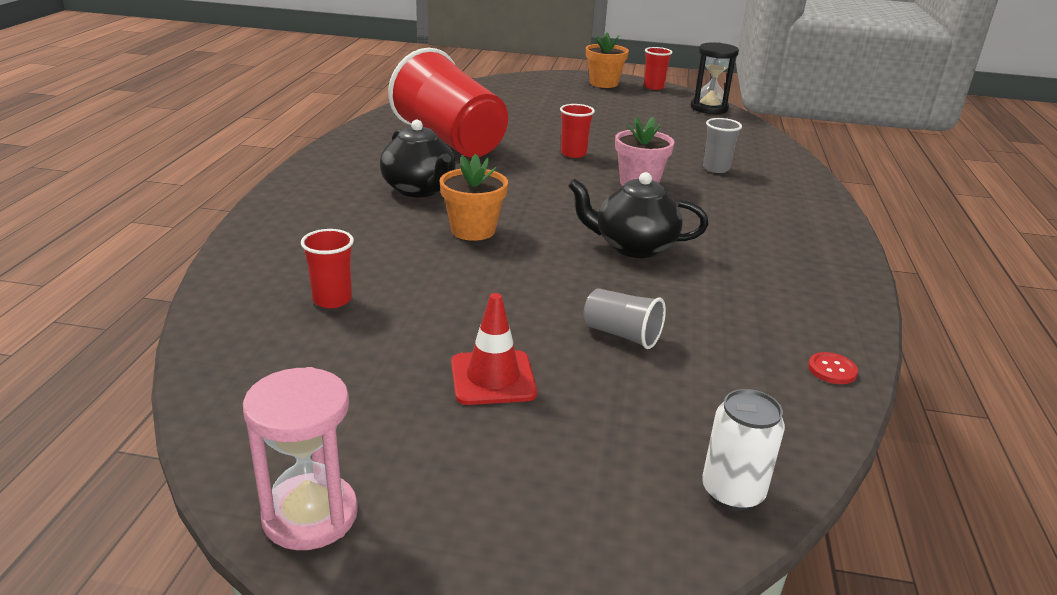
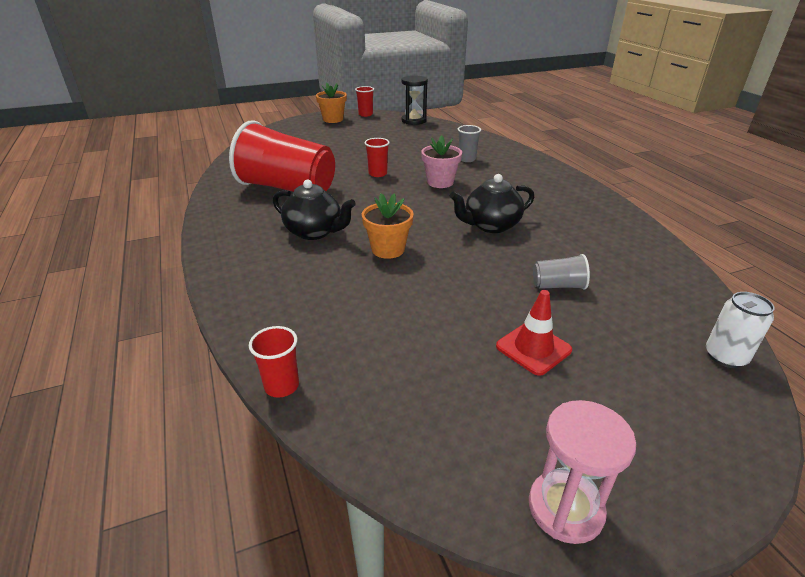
camera: 30 degrees left, 5 degrees up
(332, 299) = (366, 339): red cup -> red cup (282, 386)
(832, 370) = (670, 262): red button -> none

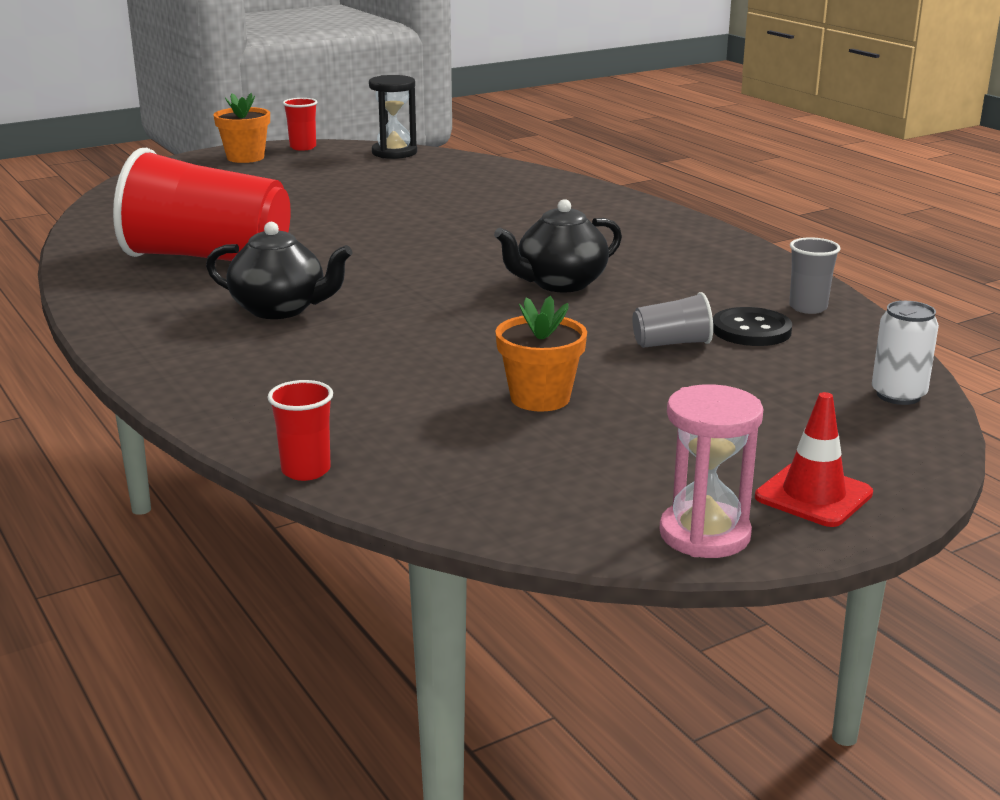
camera: 10 degrees left, 10 degrees down
(377, 174) = (356, 230): red cup -> none
(388, 249) = (407, 322): orange flower pot -> orange flower pot (540, 398)
(440, 182) = (465, 235): pink flower pot -> none
(467, 159) = (502, 202): grey cup -> grey cup (808, 307)
(533, 348) = (646, 407): red traffic cone -> red traffic cone (813, 495)
(614, 278) = (751, 330): none -> black button

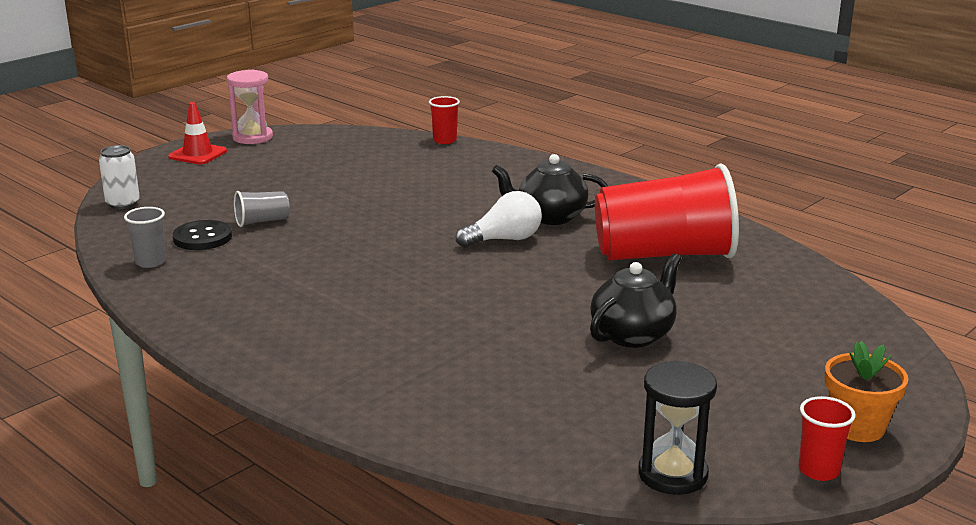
camera: 165 degrees right, 0 degrees up
(366, 289) = (504, 240): none -> white light bulb
(540, 398) = (342, 181): orange flower pot -> none
(560, 284) = (353, 262): black teapot -> black teapot (633, 335)

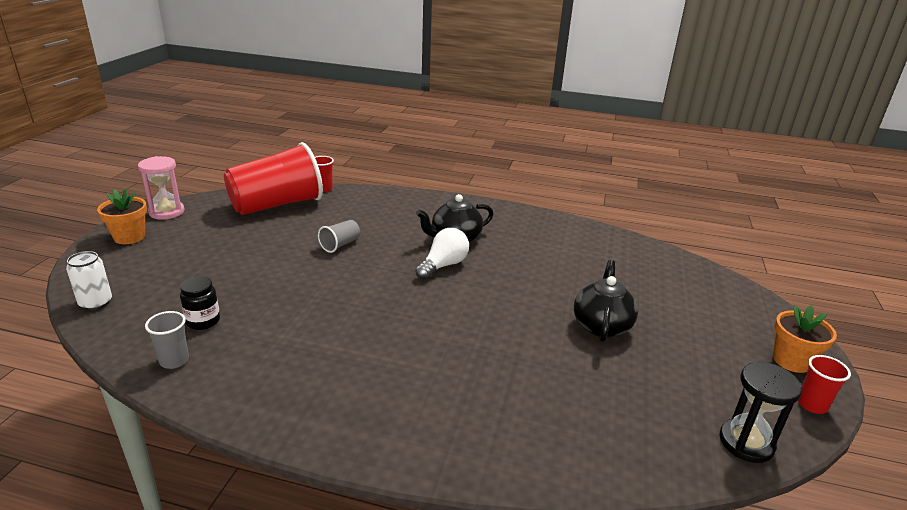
camera: 30 degrees left, 5 degrees up
(198, 154) = (129, 237): red traffic cone -> orange flower pot
(202, 237) = (203, 321): black button -> black jar
(262, 221) = (243, 292): grey cup -> grey cup (340, 245)
(664, 255) = (553, 253): red cup -> red cup (277, 205)

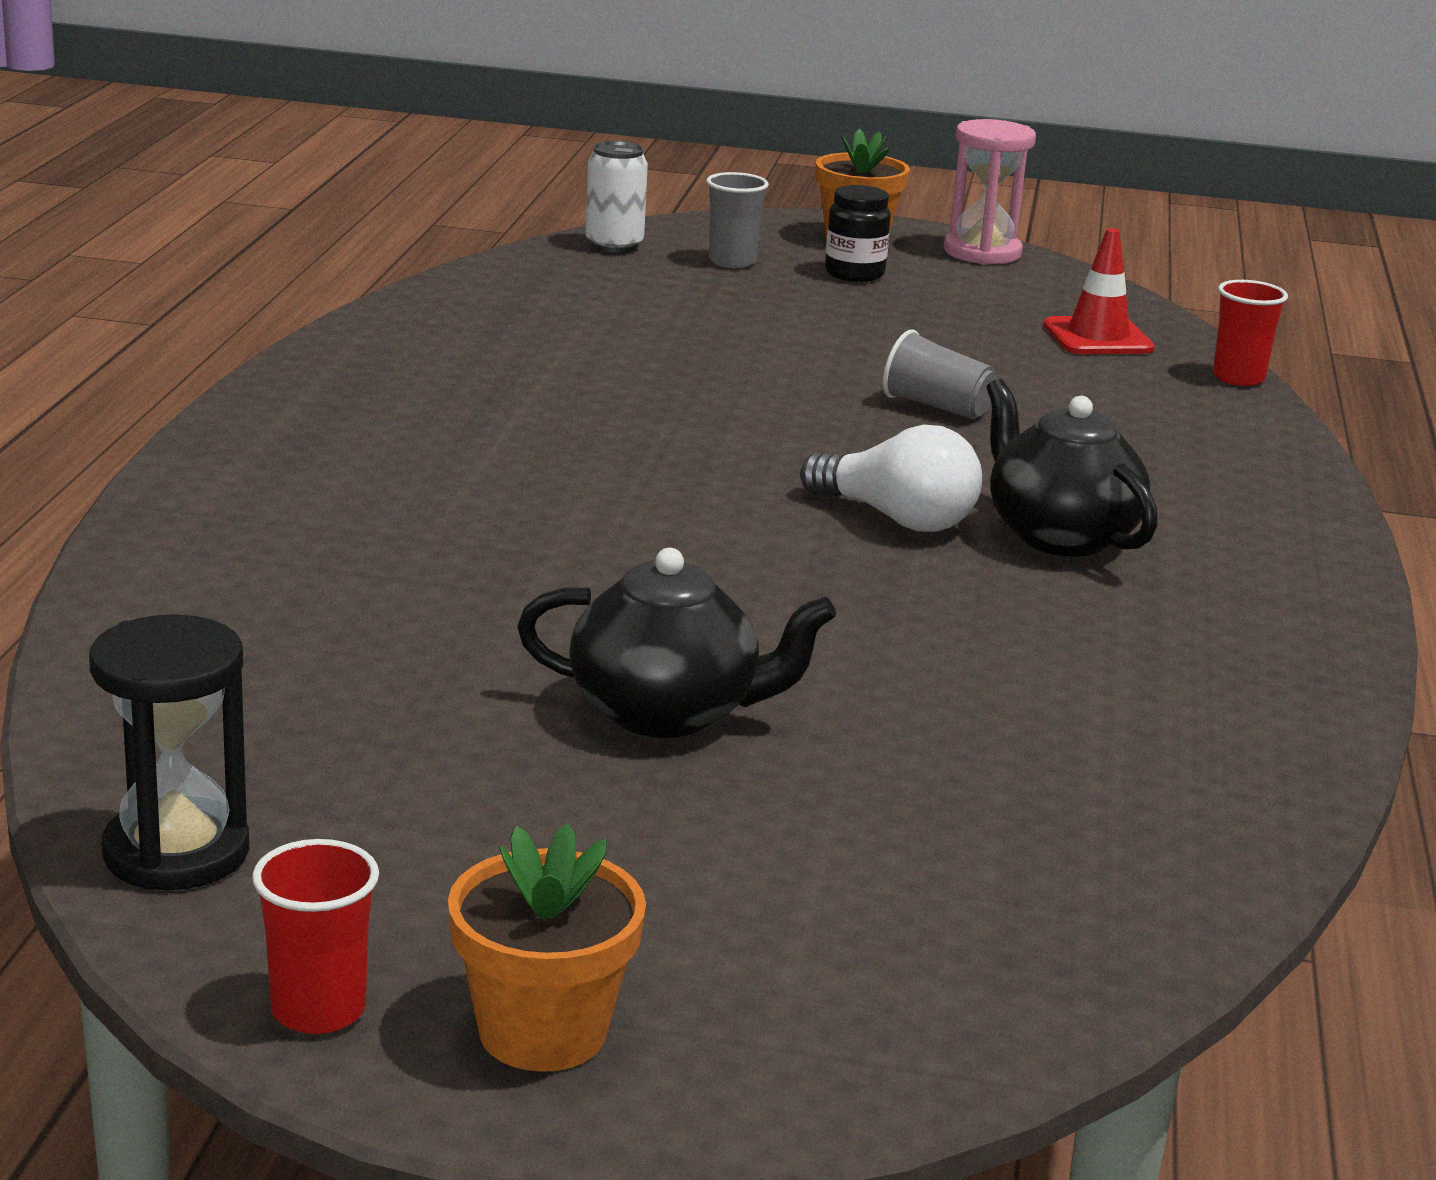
camera: 85 degrees right, 5 degrees down
(174, 360) = (455, 309): grey cup -> grey cup (732, 262)
(203, 321) = (577, 316): black jar -> black jar (854, 274)
(277, 205) = (1098, 337): red cup -> red traffic cone

